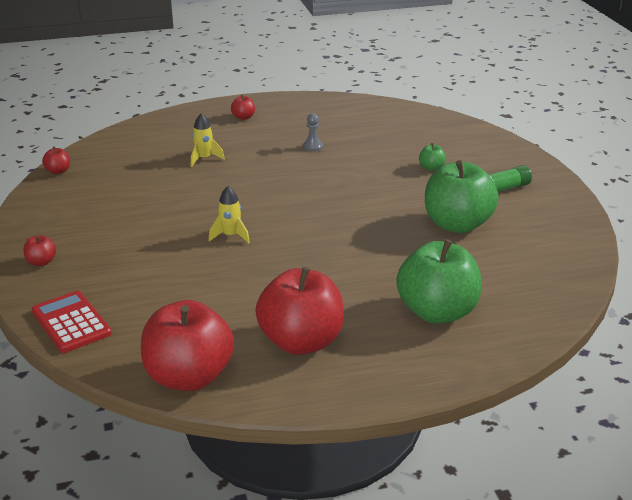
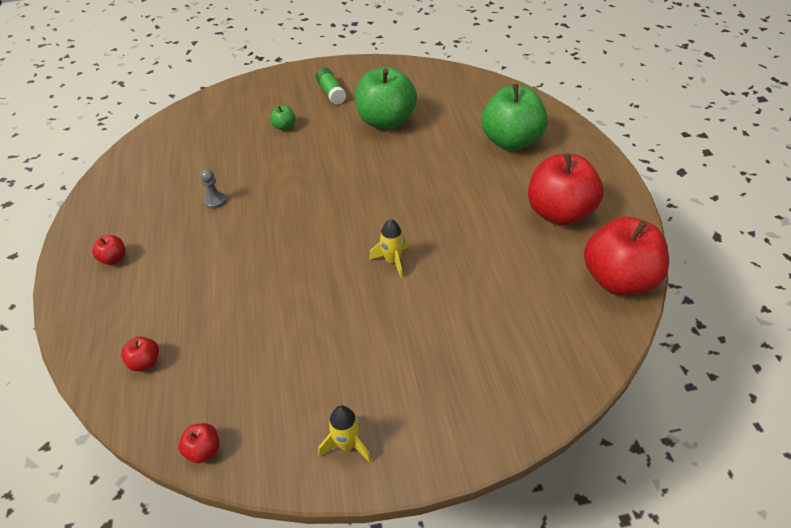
camera: 85 degrees left, 15 degrees up
(41, 262) = (439, 428): red apple -> red apple (145, 362)
(71, 323) = (554, 378): red calculator -> none
(204, 158) = (214, 290): yellow rocket -> yellow rocket (347, 444)

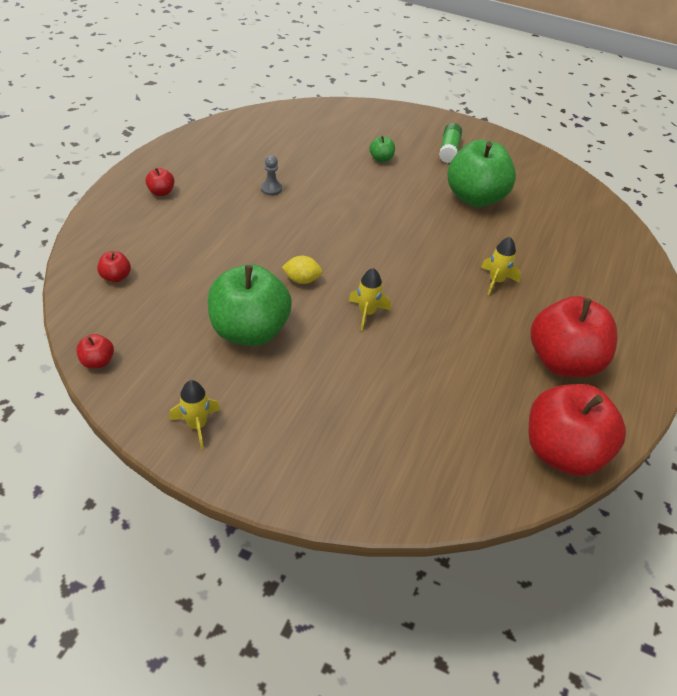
camera: 30 degrees right, 0 degrees up
(315, 264) = (302, 280): none -> yellow lemon
(461, 179) = (496, 281): none -> yellow rocket
(511, 141) = (579, 274): green apple -> green apple (249, 331)

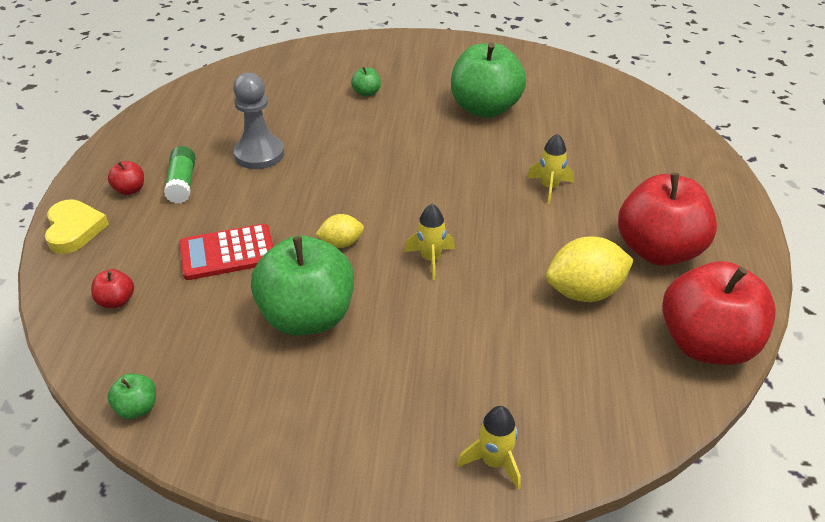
camera: 15 degrees left, 5 degrees down
(98, 361) = (137, 408): red apple -> green apple
(108, 213) = (74, 229): none -> yellow heart
(197, 425) = (295, 445): yellow rocket -> yellow rocket (494, 462)
(212, 263) = (227, 253): none -> red calculator
(271, 189) = (259, 154): grey pawn -> grey pawn, size x1.96
(449, 150) = (434, 67): green glue stick -> green glue stick (182, 183)
(480, 377) = (584, 292): none -> yellow lemon

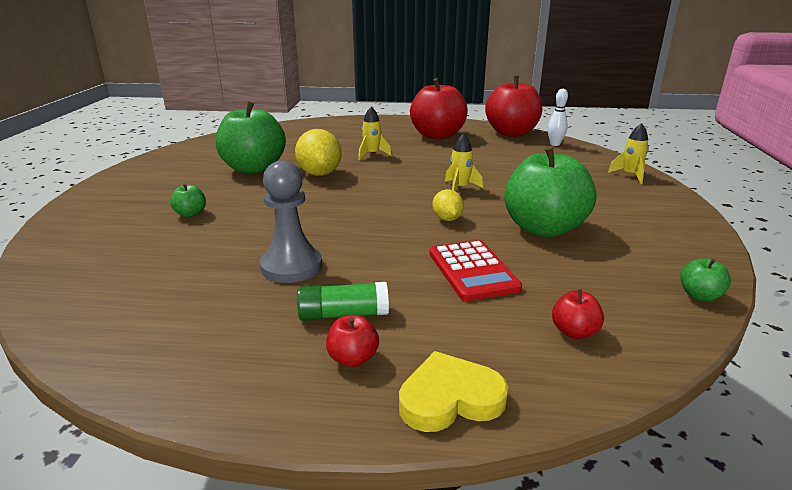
camera: 90 degrees left, 15 degrees down
(584, 292) = (480, 152): yellow lemon -> yellow lemon (319, 174)
(652, 395) = (555, 144): none -> white bowling pin

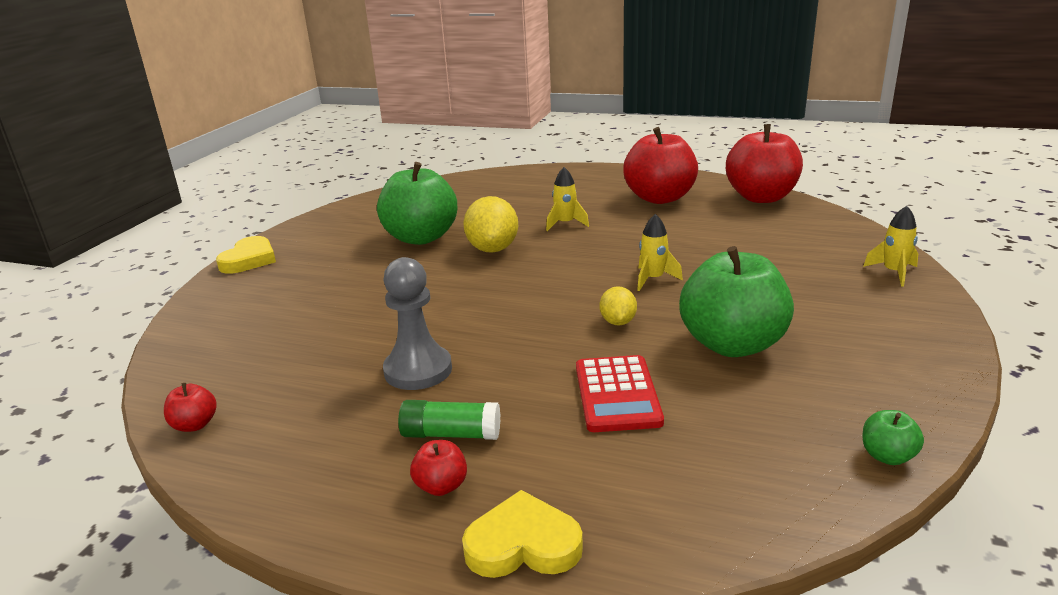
camera: 15 degrees right, 0 degrees up
(96, 191) = (249, 260): none -> yellow heart
(191, 214) = (335, 295): green apple -> none
(555, 144) = (812, 217): white bowling pin -> none
(574, 332) = (700, 485): red apple -> red apple (195, 425)

